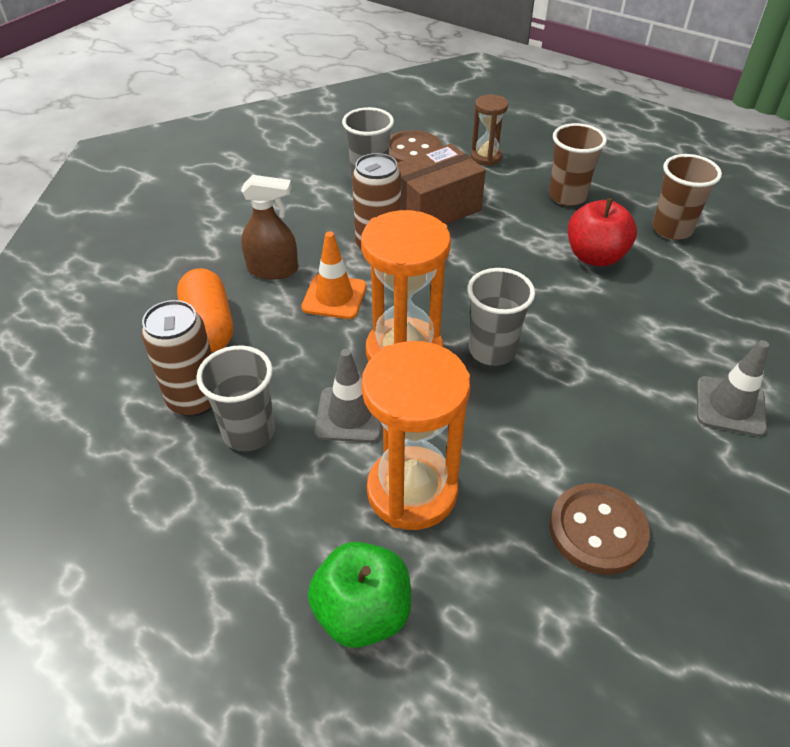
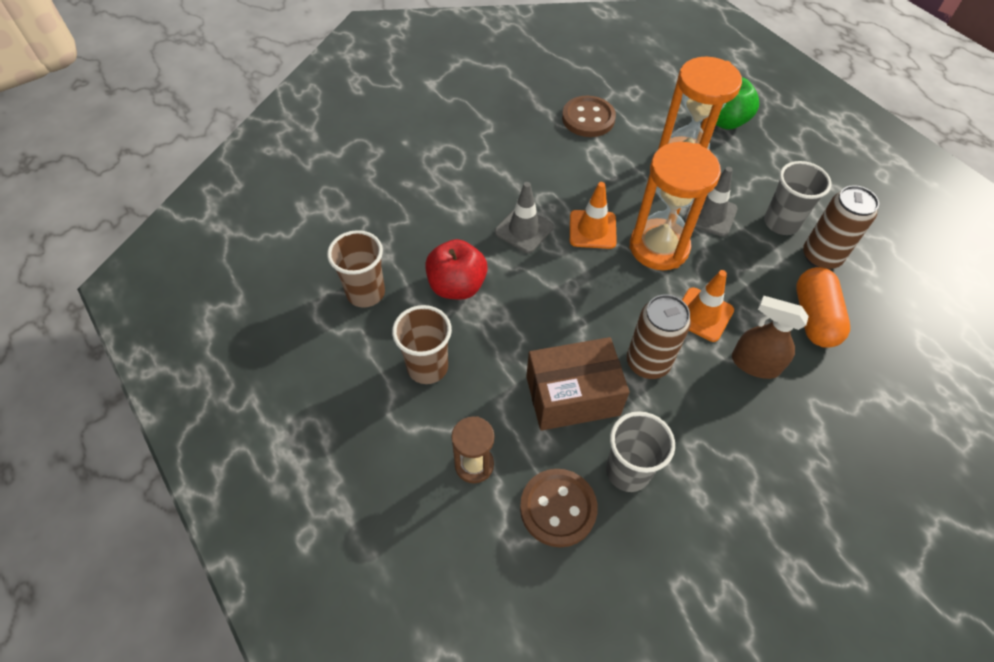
camera: 160 degrees left, 10 degrees up
(492, 350) = (592, 229): grey cup -> orange traffic cone
(730, 406) = (461, 150): grey traffic cone -> grey traffic cone (524, 229)

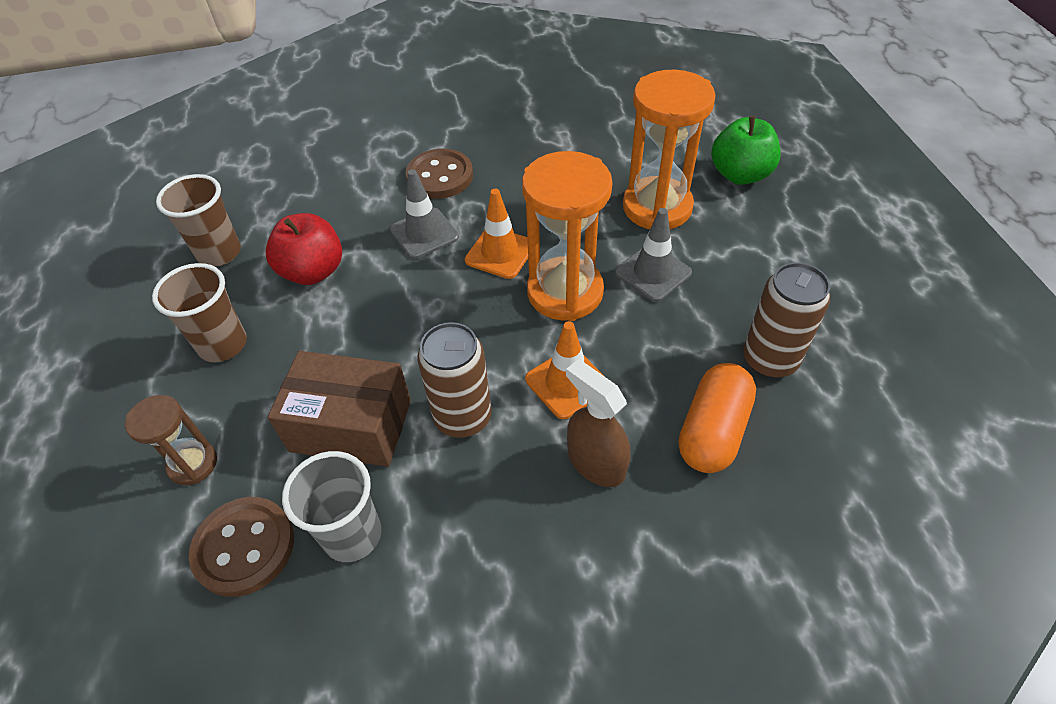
camera: 25 degrees right, 5 degrees down
(588, 118) = (575, 138): brown button -> brown button (440, 176)
(781, 223) = (740, 305): grey cup -> none

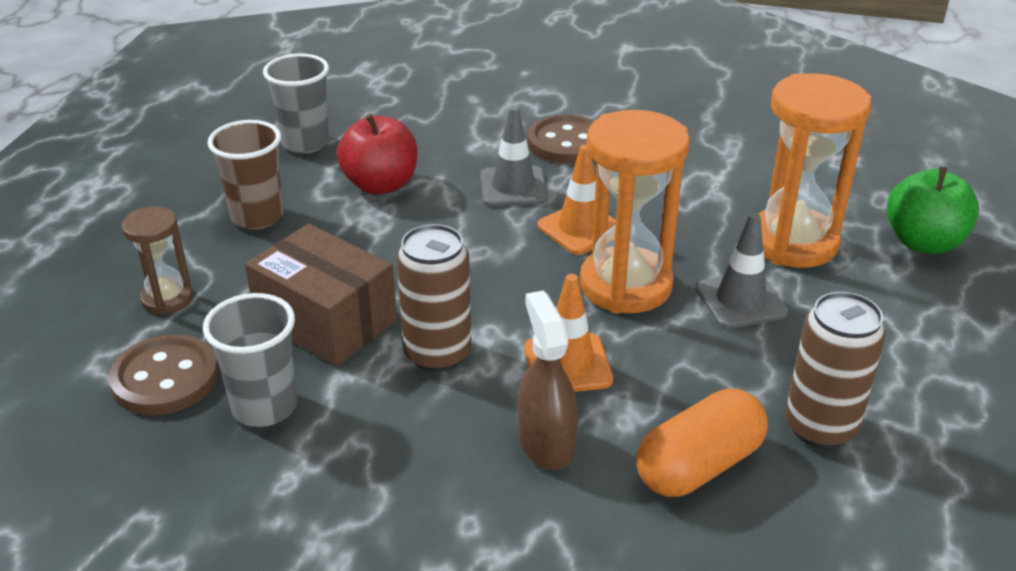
camera: 25 degrees right, 15 degrees down
(219, 253) = (305, 143): brown cup -> grey cup

